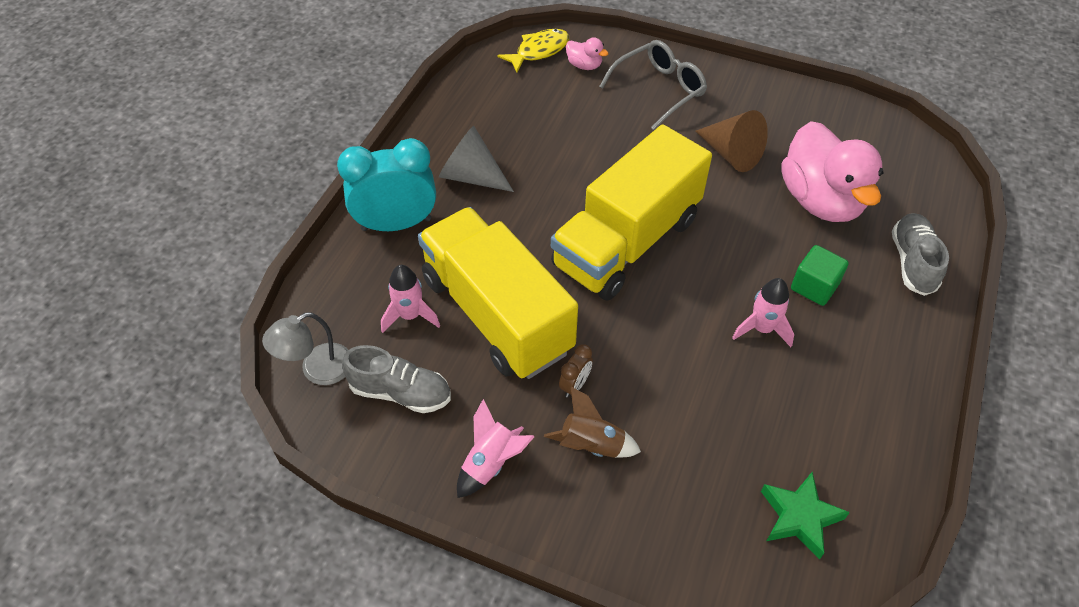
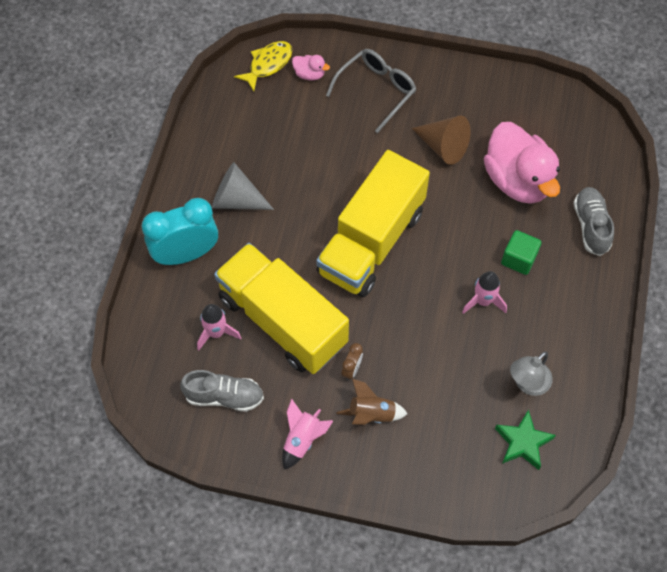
camera: 10 degrees left, 10 degrees up
(317, 370) = (157, 389): grey lamp -> grey lamp (527, 384)

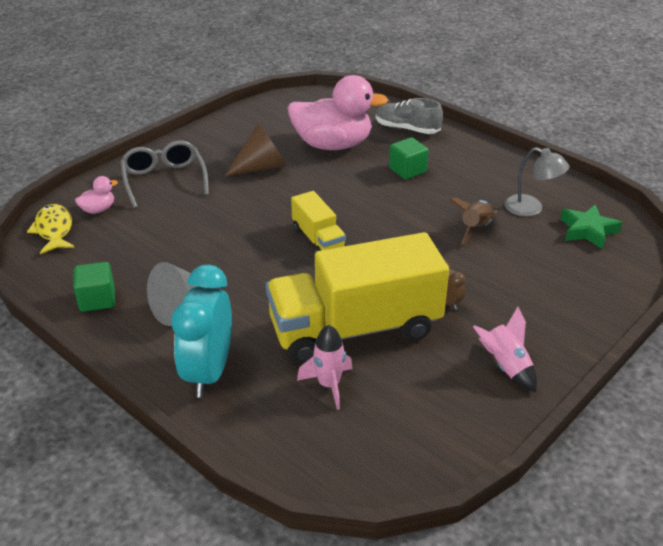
camera: 60 degrees left, 25 degrees down
(213, 143) = (97, 300): none -> green cube
(224, 396) = (413, 409): grey shoe -> none
(371, 242) = (318, 239): yellow truck -> yellow truck, size x0.48
(372, 414) = (505, 307): brown rocket -> brown rocket (475, 229)
(483, 301) = (433, 201): pink rocket -> none
(527, 384) = (531, 208): grey lamp -> grey lamp turned 45 degrees counterclockwise

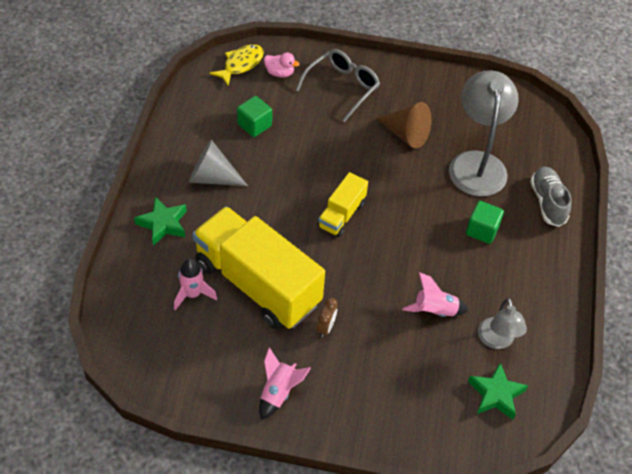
camera: 55 degrees right, 15 degrees up
(97, 300) = (190, 129): green cube -> green cube (254, 125)
(208, 372) = (163, 224): turquoise clock -> green star
(333, 145) = (477, 163): pink duck -> grey lamp
(475, 229) = (435, 311): brown rocket -> pink rocket

